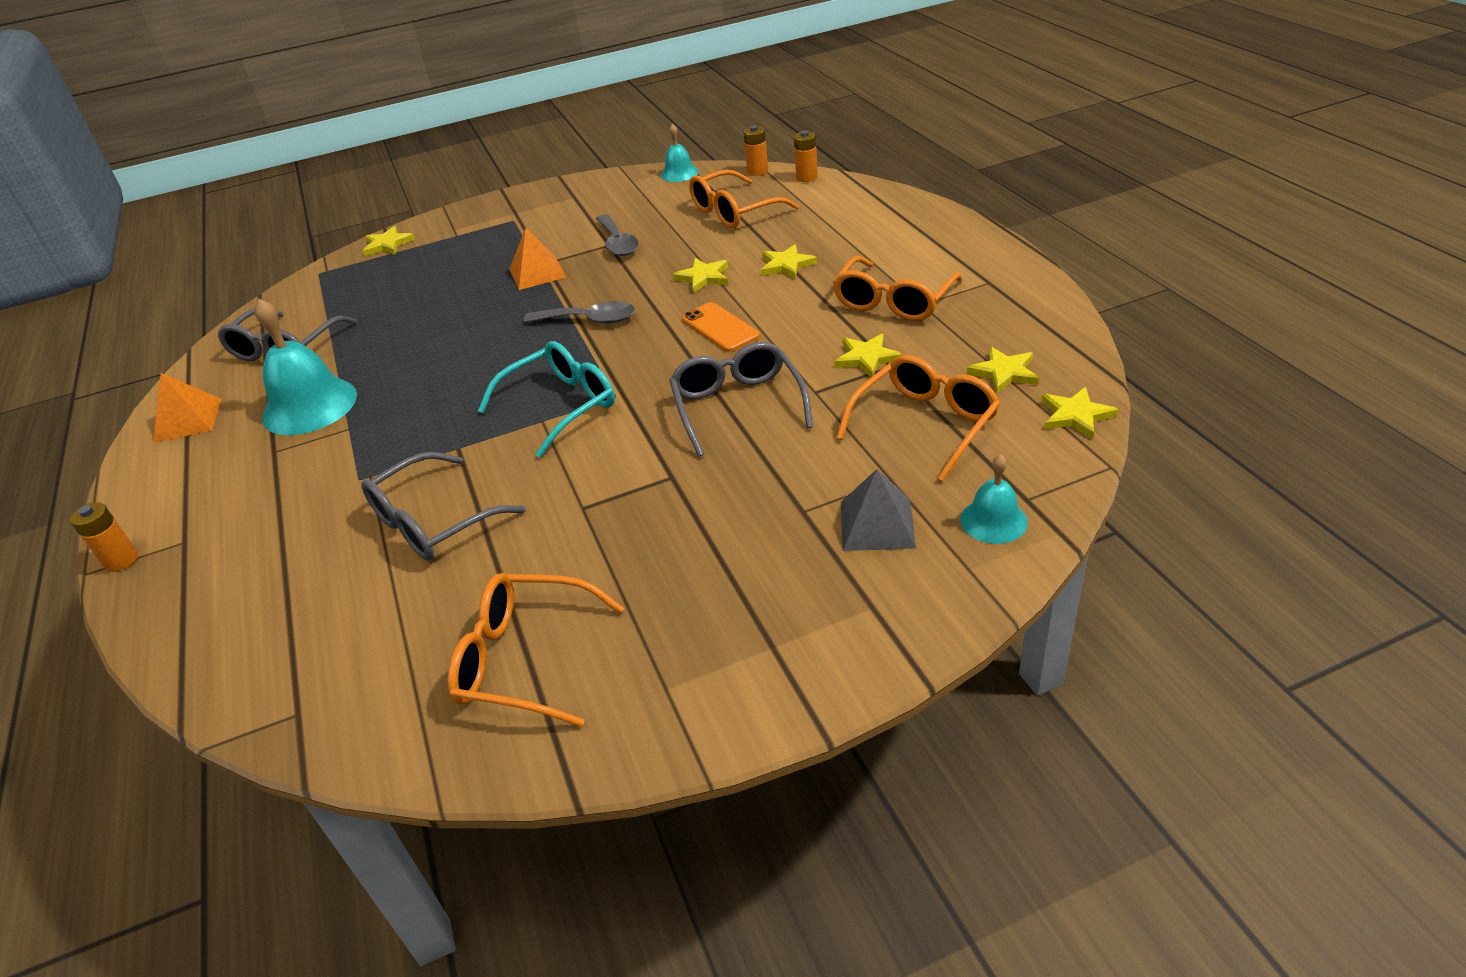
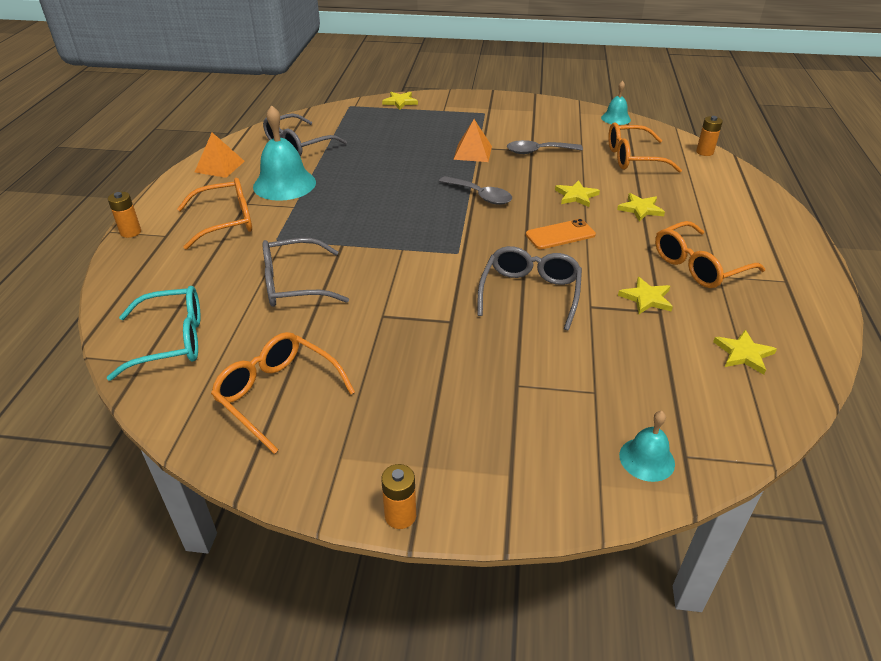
camera: 25 degrees right, 0 degrees up
(560, 406) = (420, 244): turquoise glasses -> turquoise glasses (171, 341)
(618, 243) = (538, 151): grey spoon -> grey spoon turned 75 degrees clockwise
(720, 328) = (560, 235): orange phone -> orange phone turned 75 degrees clockwise
(757, 171) = (672, 135): orange battery -> orange battery (400, 516)
(877, 524) = (560, 419): grey pyramid -> none
(924, 424) = (651, 365): orange glasses -> orange glasses (226, 222)
(1075, 415) = (776, 412): yellow star -> none

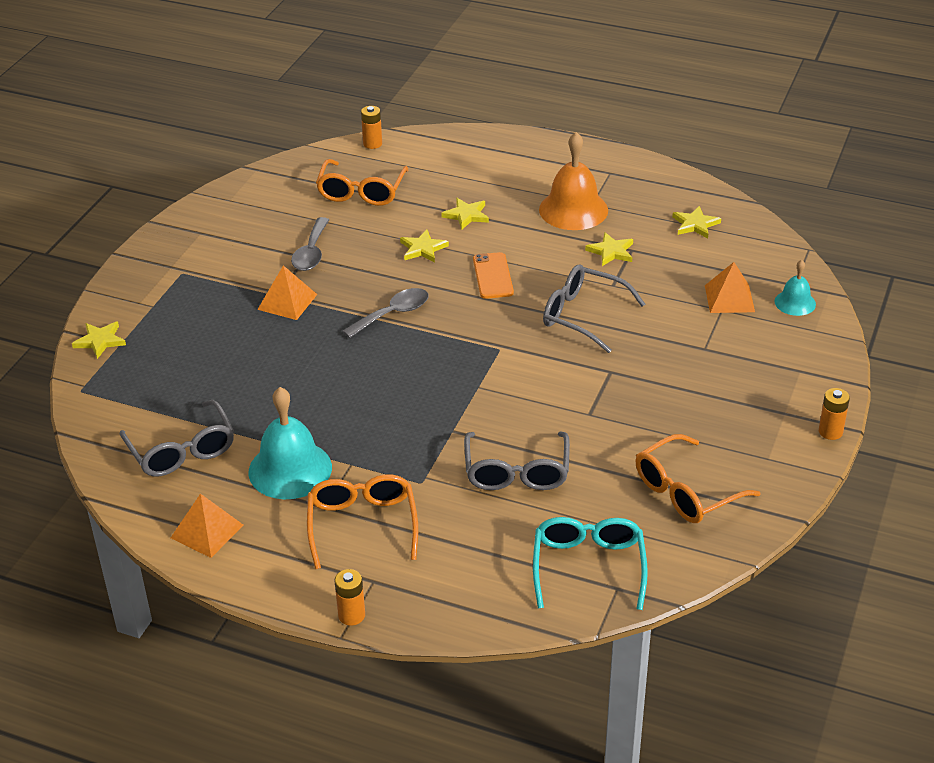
camera: 75 degrees left, 0 degrees up
(616, 118) = (260, 178): turquoise bell -> none
(620, 396) = (729, 298): none -> orange pyramid
(699, 266) = (573, 210): orange glasses -> orange bell

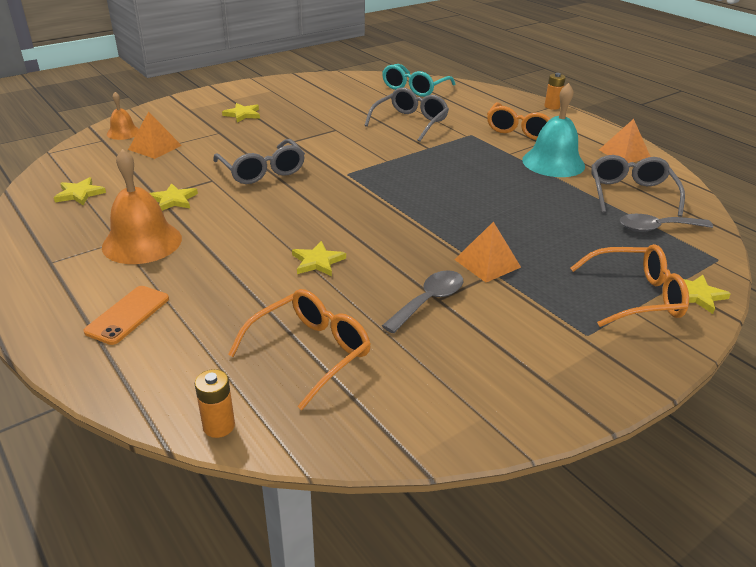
camera: 150 degrees left, 5 degrees down
(393, 314) = (401, 220): grey spoon -> grey spoon (657, 228)
(466, 215) = (238, 276): yellow star -> yellow star (243, 114)
(492, 276) = (288, 217): orange phone -> orange phone (128, 315)
(686, 491) = (330, 93): orange glasses -> orange glasses (635, 296)
(795, 302) = (123, 132): turquoise bell -> orange bell
(830, 432) = (223, 88): orange battery -> none

